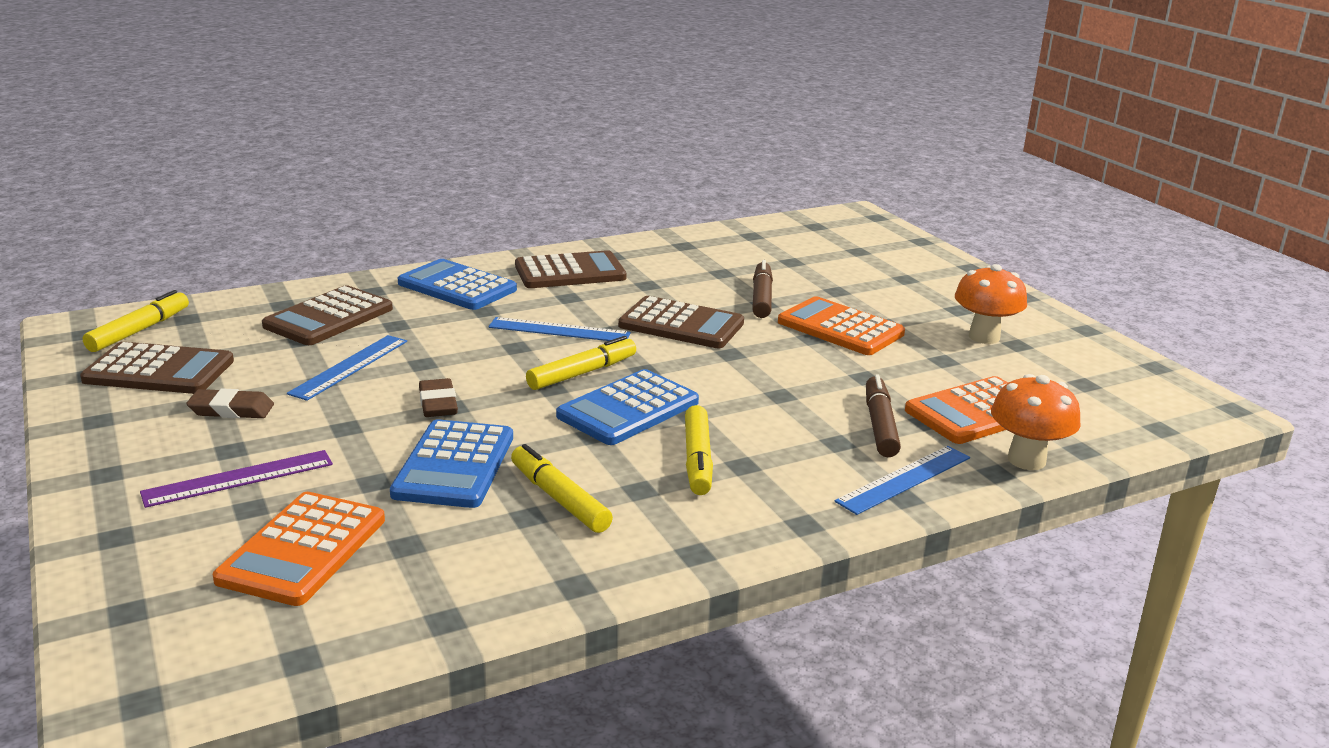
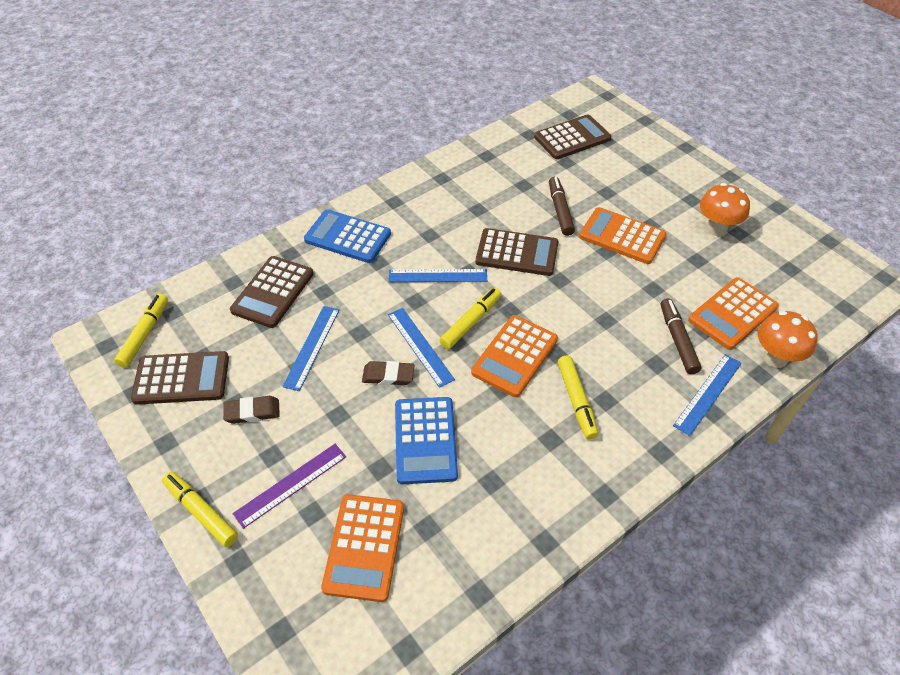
camera: 10 degrees left, 25 degrees up
(438, 403) = (388, 375): brown eraser -> brown eraser turned 60 degrees counterclockwise
(498, 384) = (420, 346): none -> blue ruler
(559, 499) = (504, 460): yellow marker -> yellow marker (201, 512)
(570, 272) = (420, 204): brown calculator -> brown calculator (572, 138)
(628, 409) = (514, 356): blue calculator -> orange calculator

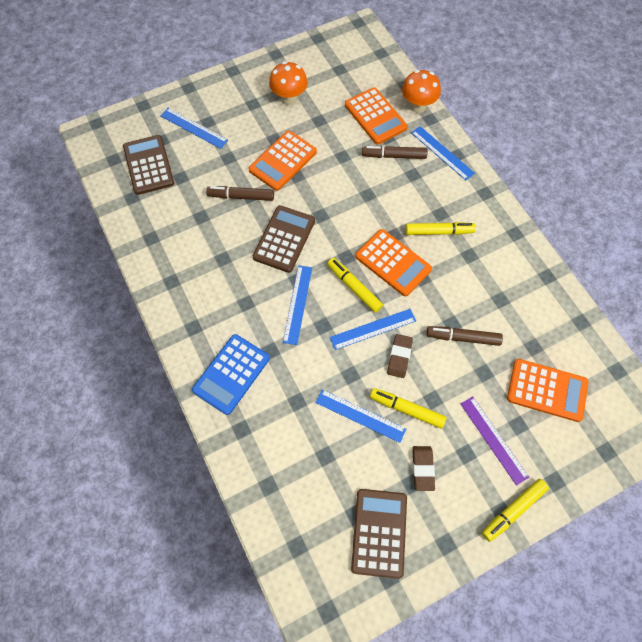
camera: 80 degrees left, 15 degrees up
(144, 334) = (320, 572): yellow marker -> yellow marker (406, 409)
(273, 292) = (289, 447): brown calculator -> none
(425, 440) = (463, 338): blue calculator -> brown marker
(634, 160) = (194, 128): none -> blue ruler

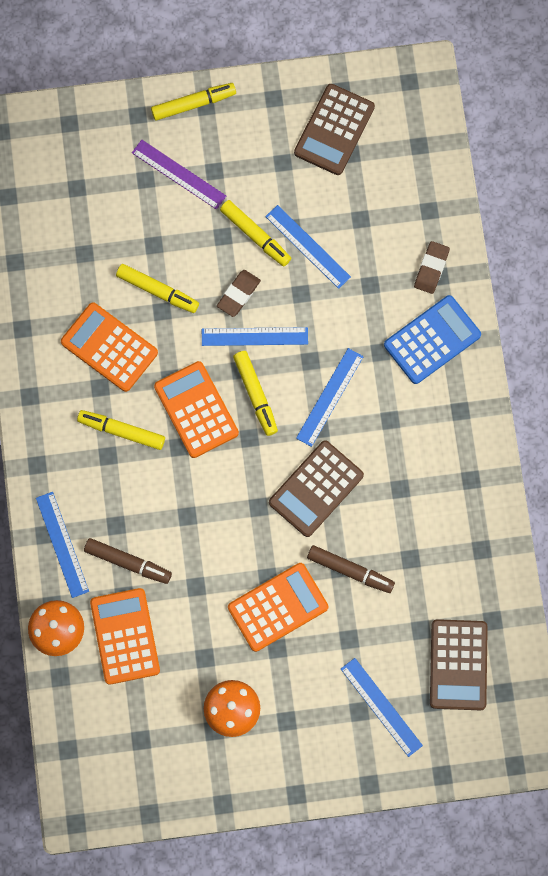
camera: 160 degrees left, 10 degrees up
(422, 468) = (265, 172): brown eraser -> brown eraser (431, 268)
(463, 338) = (158, 291): brown marker -> yellow marker
(493, 439) = (179, 174): purple ruler -> purple ruler turned 45 degrees counterclockwise
(546, 390) = (96, 203): orange calculator -> orange calculator (109, 347)

